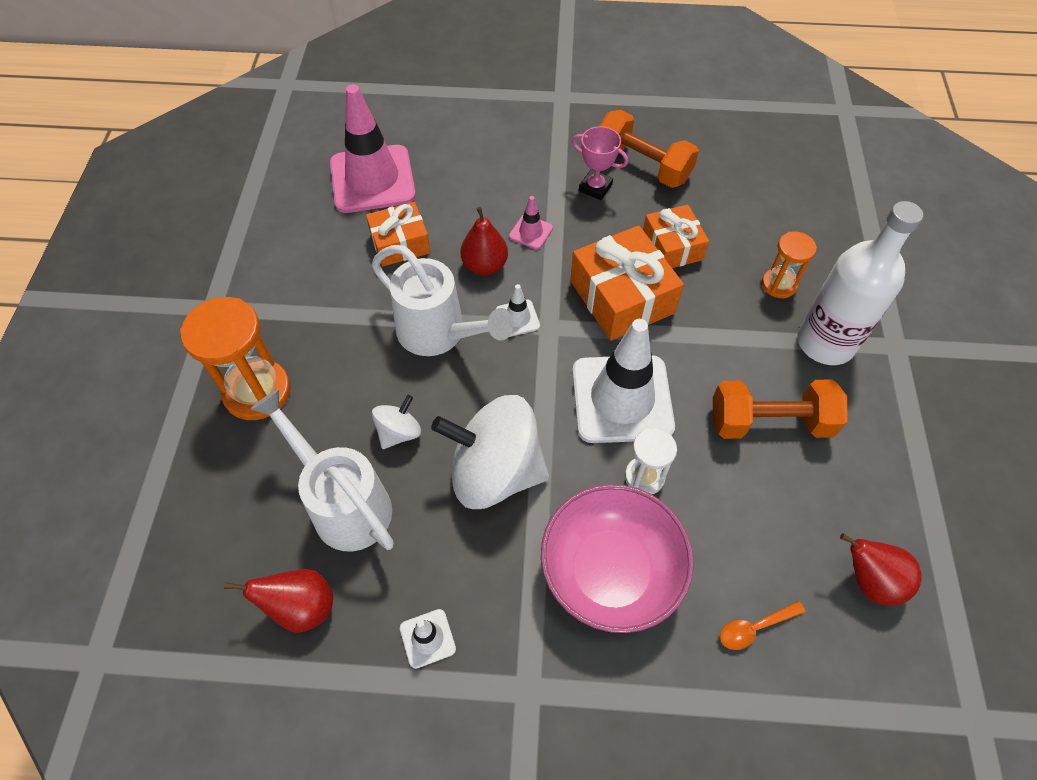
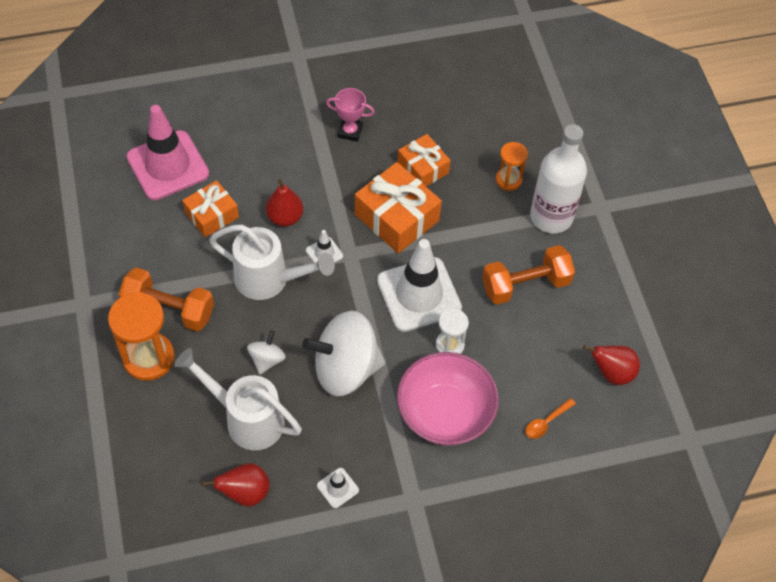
camera: 20 degrees left, 0 degrees up
(531, 232) = (311, 181): pink traffic cone -> none
(642, 165) = (381, 103): orange dumbbell -> orange dumbbell (169, 309)

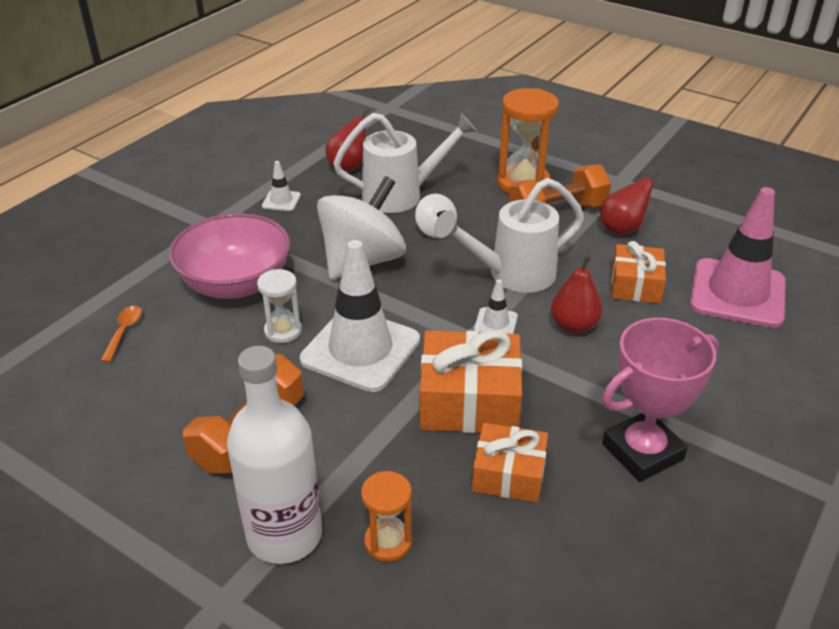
camera: 140 degrees right, 20 degrees down
(350, 131) = (642, 452): pink trophy -> pink trophy, size x1.70
(612, 373) = (73, 413): red pear -> red pear (622, 228)

